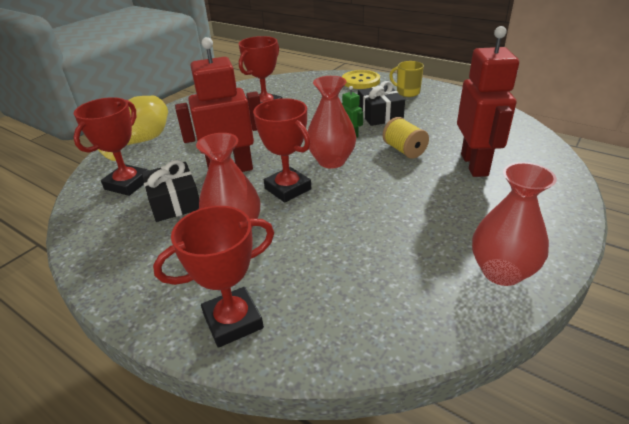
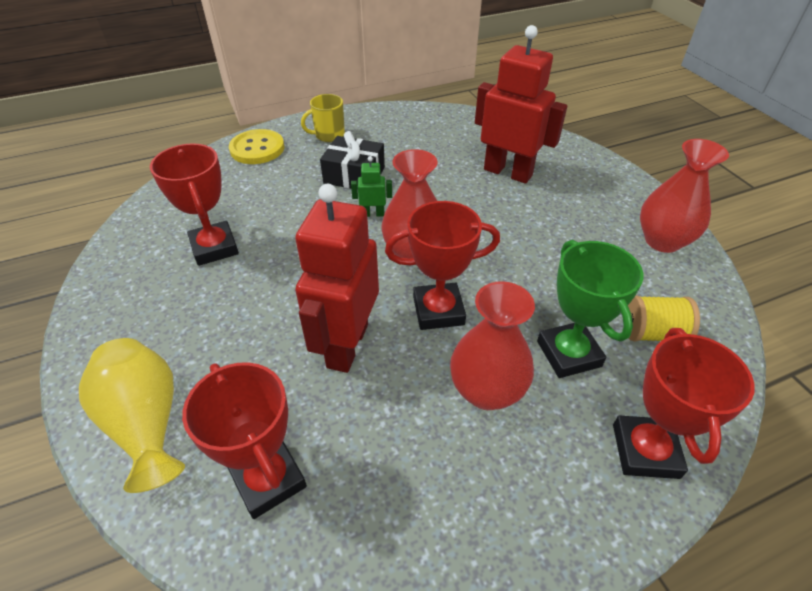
camera: 60 degrees left, 10 degrees up
(174, 202) = (373, 433): black gift -> none
(299, 256) = (568, 354): none -> green trophy
(404, 150) = (443, 196): yellow spool -> yellow spool (652, 333)

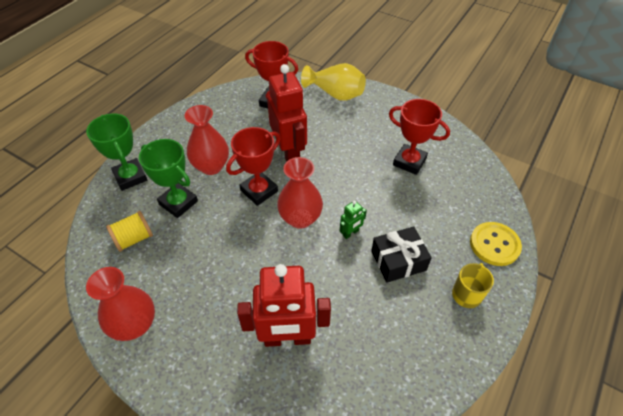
camera: 145 degrees right, 5 degrees up
(645, 451) = (130, 177): red trophy -> green trophy

